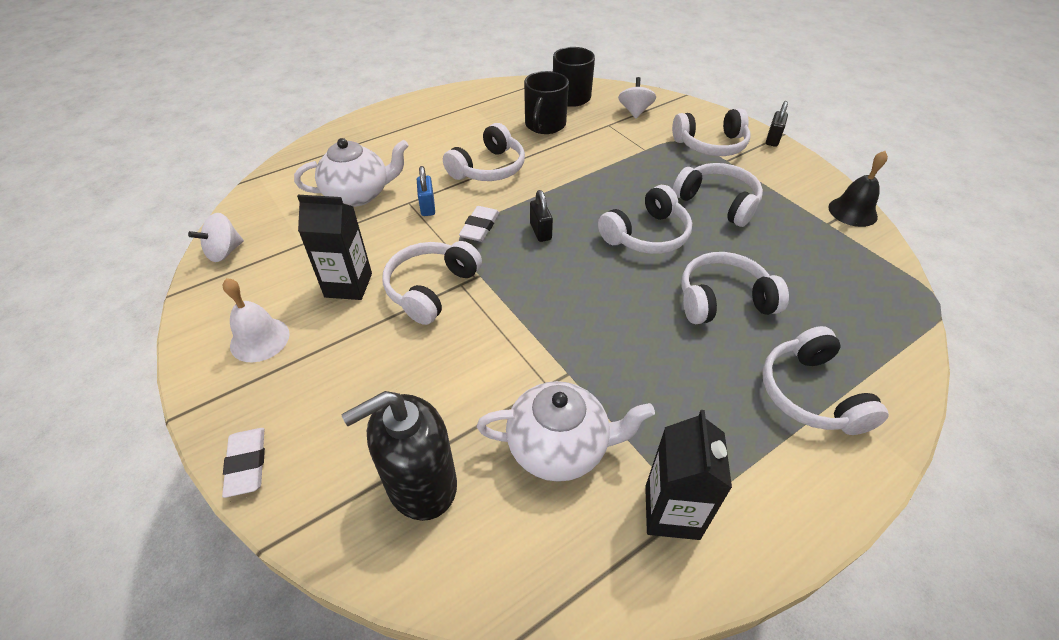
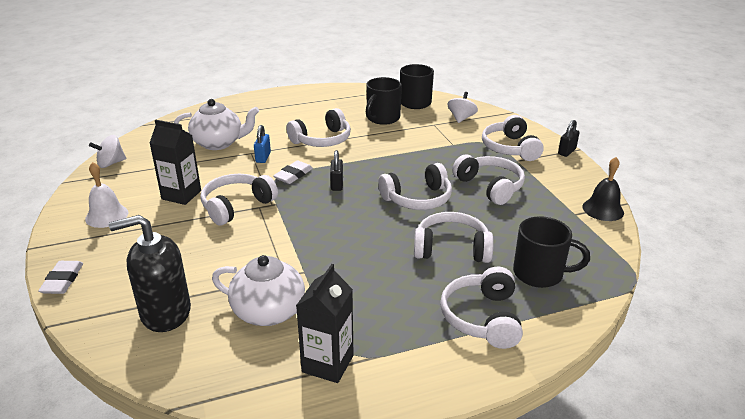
camera: 15 degrees right, 15 degrees down
(710, 145) = (510, 148): white headphones -> white headphones turned 75 degrees clockwise
(837, 315) = (540, 274): none -> black mug

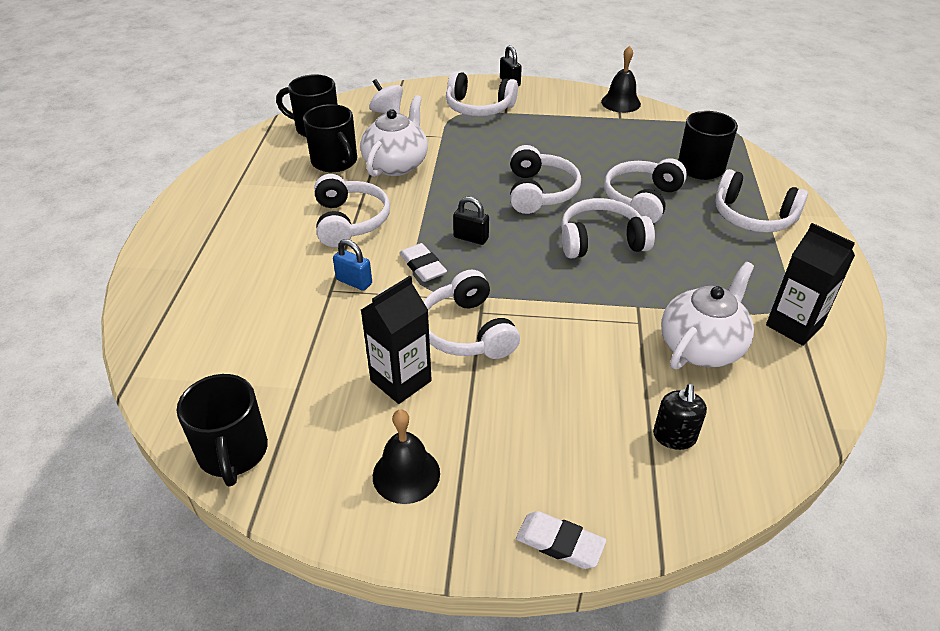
camera: 65 degrees left, 10 degrees up
(107, 215) = (406, 474): white bell -> black bell
(111, 163) = (233, 453): white spinning top -> black mug
(165, 313) = (674, 437): black soap dispenser -> black soap dispenser, size x0.54
(219, 143) = (273, 316): white teapot -> white teapot (396, 164)
(490, 187) = (545, 143): white headphones -> white headphones (601, 241)

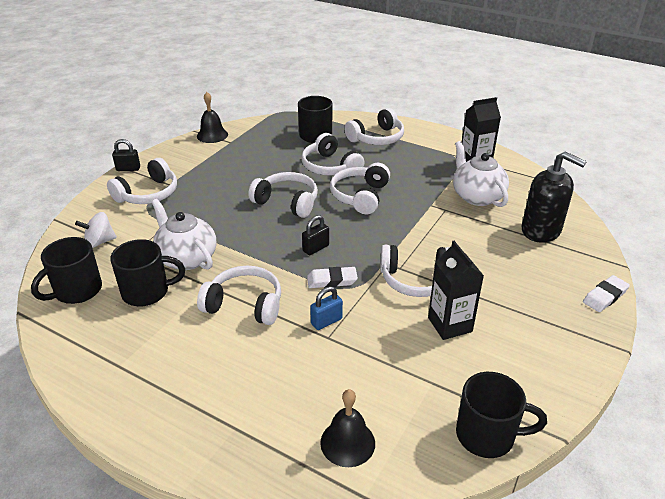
camera: 65 degrees left, 5 degrees down
(406, 474) = (537, 345): black bell -> black bell (347, 442)
(674, 437) = (541, 230): black soap dispenser -> black soap dispenser, size x1.85

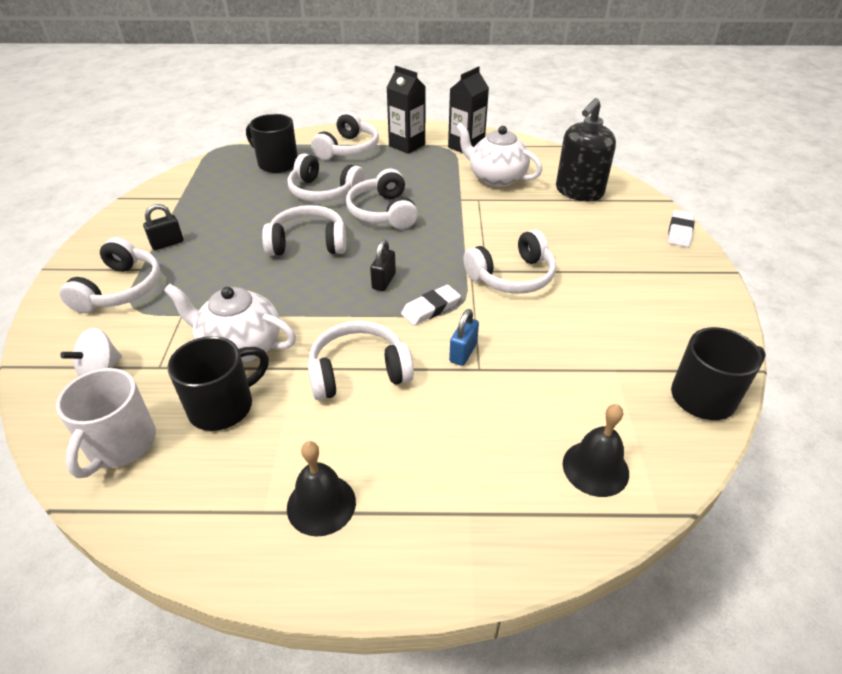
camera: 30 degrees left, 5 degrees up
(77, 291) = (120, 444): black mug -> white mug
(128, 169) = (64, 268): black padlock -> black padlock (167, 243)
(212, 135) = (149, 196): black bell -> black bell (321, 504)
(450, 324) = (581, 307): black carton -> black carton (407, 145)
(541, 230) = (579, 191): black soap dispenser -> black soap dispenser turned 120 degrees clockwise

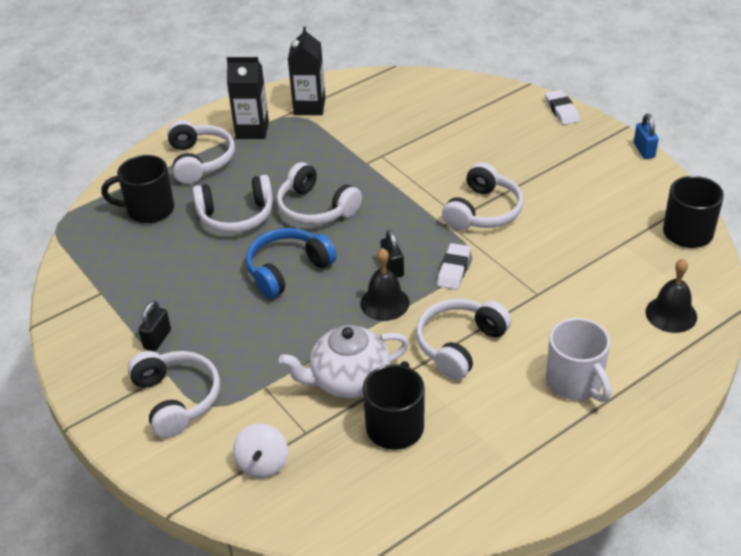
camera: 35 degrees left, 0 degrees up
(120, 444) = (358, 495): white mug -> white mug (575, 382)
(308, 243) = (288, 270): white headphones -> blue headphones
(321, 504) = (541, 438): black bell -> black bell (384, 303)
(463, 353) = (514, 289): blue padlock -> blue padlock (644, 150)
(496, 178) = (372, 127): white teapot -> none
(579, 191) = (453, 109): black soap dispenser -> none

